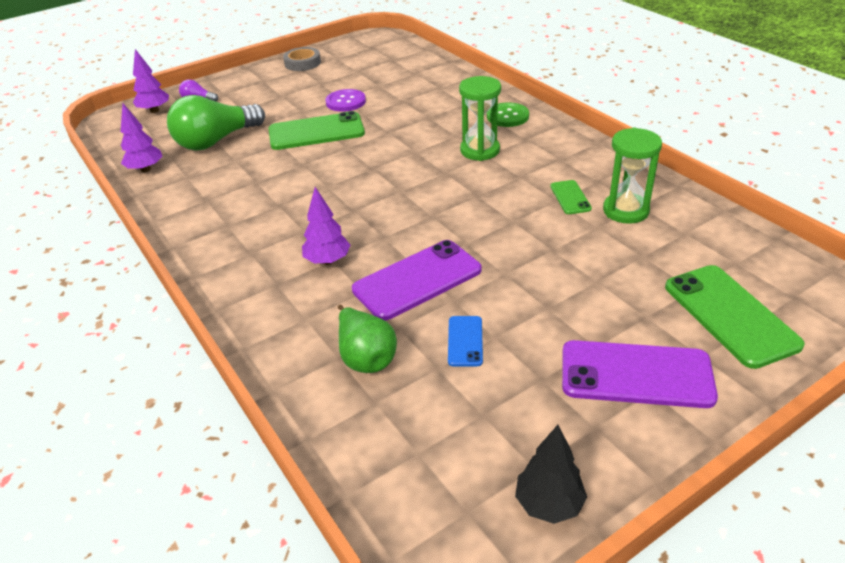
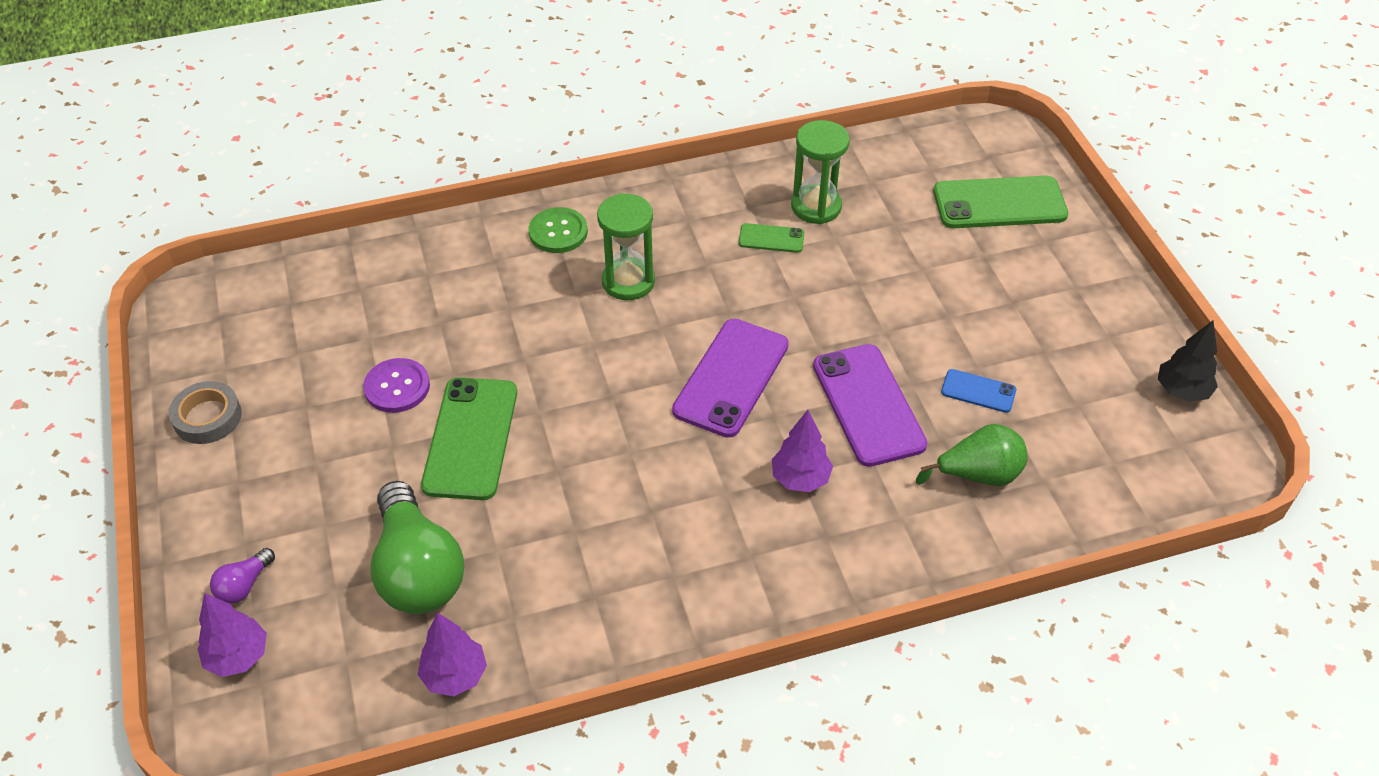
camera: 75 degrees left, 10 degrees up
(636, 374) = (1055, 289): purple phone -> purple phone (731, 378)

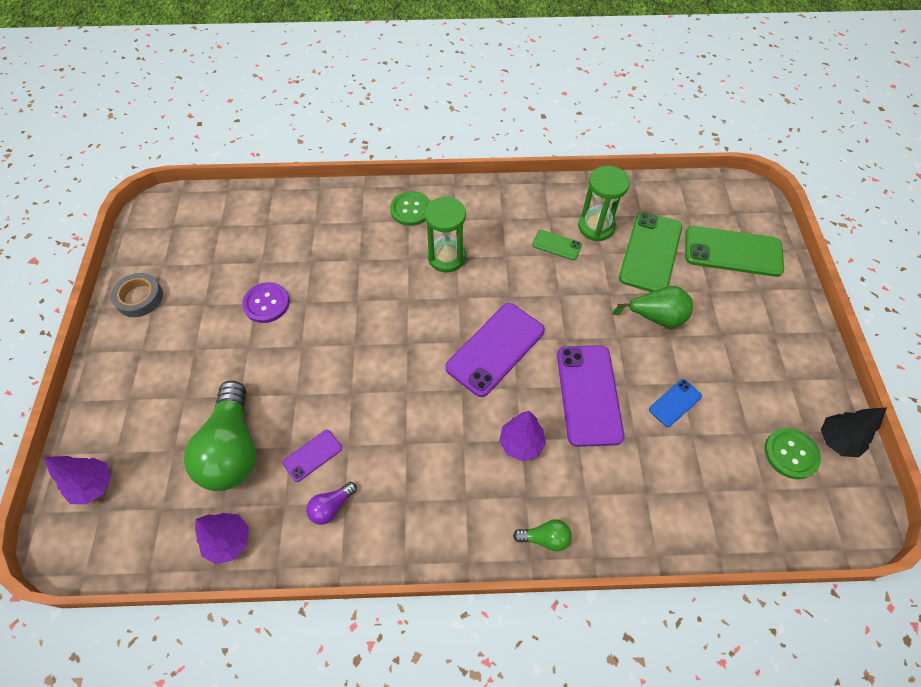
camera: 15 degrees right, 10 degrees up
(244, 585) = (117, 431): purple light bulb -> purple light bulb (331, 507)
(471, 438) = (302, 354): green phone -> green phone (650, 252)
(531, 553) = (312, 455): none -> purple phone
(864, 575) = (545, 538): none -> green light bulb
(978, 391) = (675, 403): blue phone -> blue phone turned 75 degrees counterclockwise
(978, 475) = (656, 474): green pear -> green pear (656, 317)
(1132, 417) = (790, 454): none -> green button

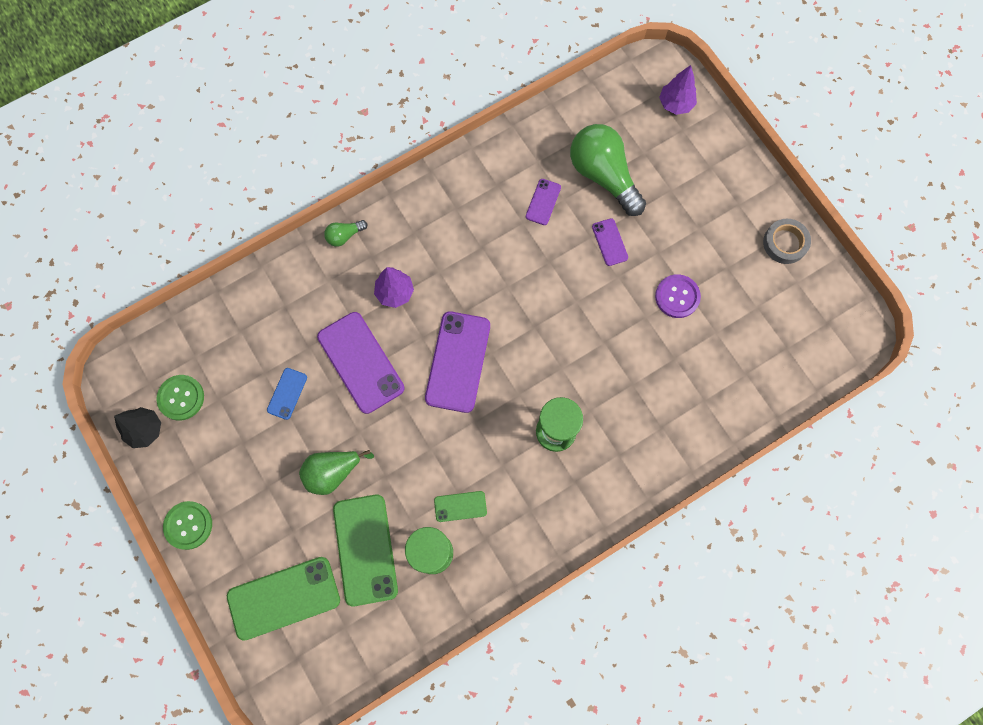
camera: 150 degrees right, 15 degrees up
(229, 541) = (556, 122): purple tree -> none
(282, 380) = (610, 242): none -> purple phone
(331, 507) = (504, 177): purple light bulb -> none
(411, 209) = (625, 469): green button -> green button (188, 525)

